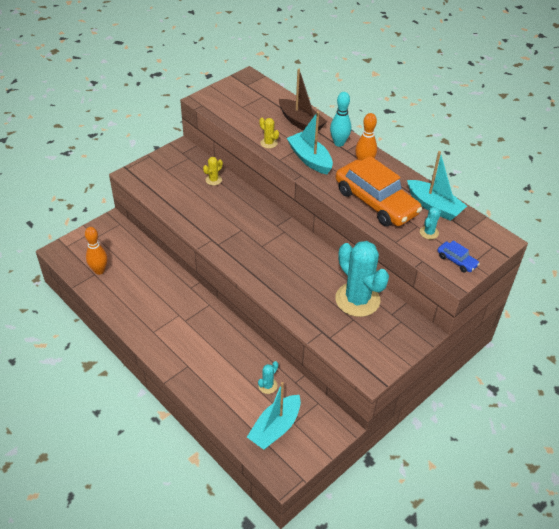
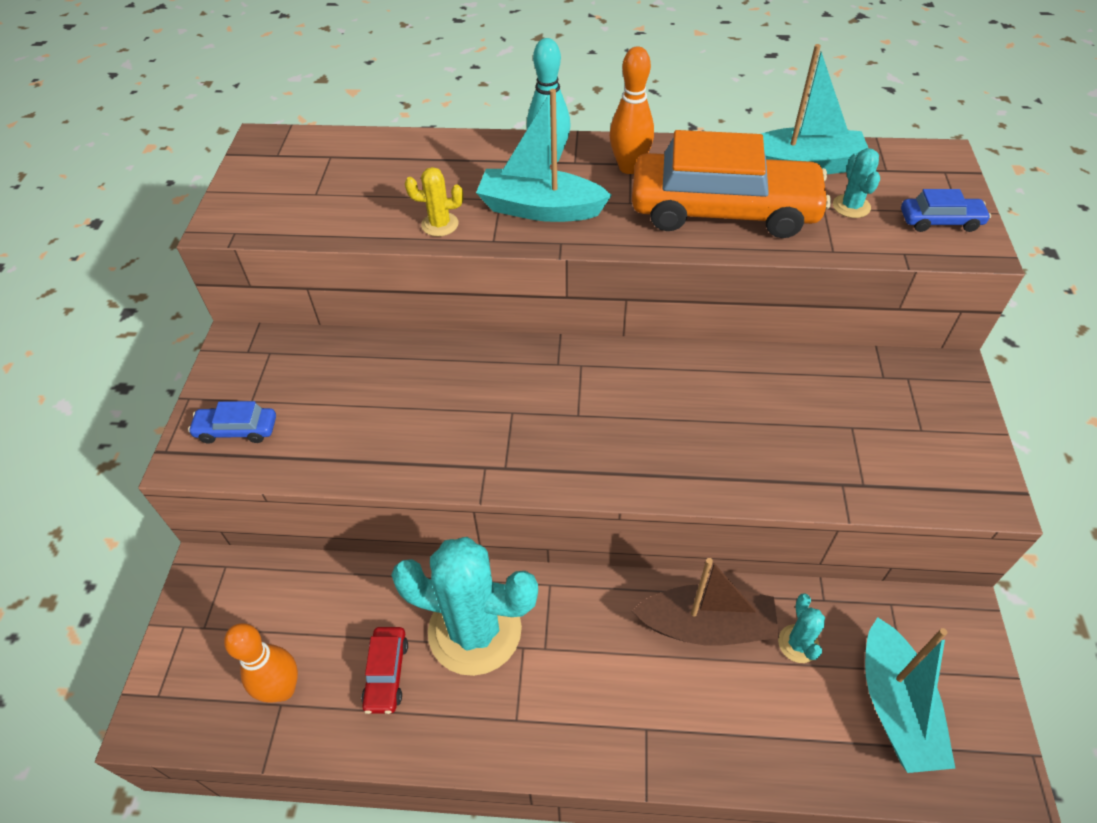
camera: 40 degrees left, 5 degrees up
(131, 289) = (386, 673): none -> red car
(152, 176) = (237, 430): none -> blue car
(213, 180) = (361, 361): yellow cactus -> none
(301, 122) = (448, 162): brown boat -> brown boat (706, 626)
(357, 299) = (816, 391): turquoise cactus -> turquoise cactus (475, 630)

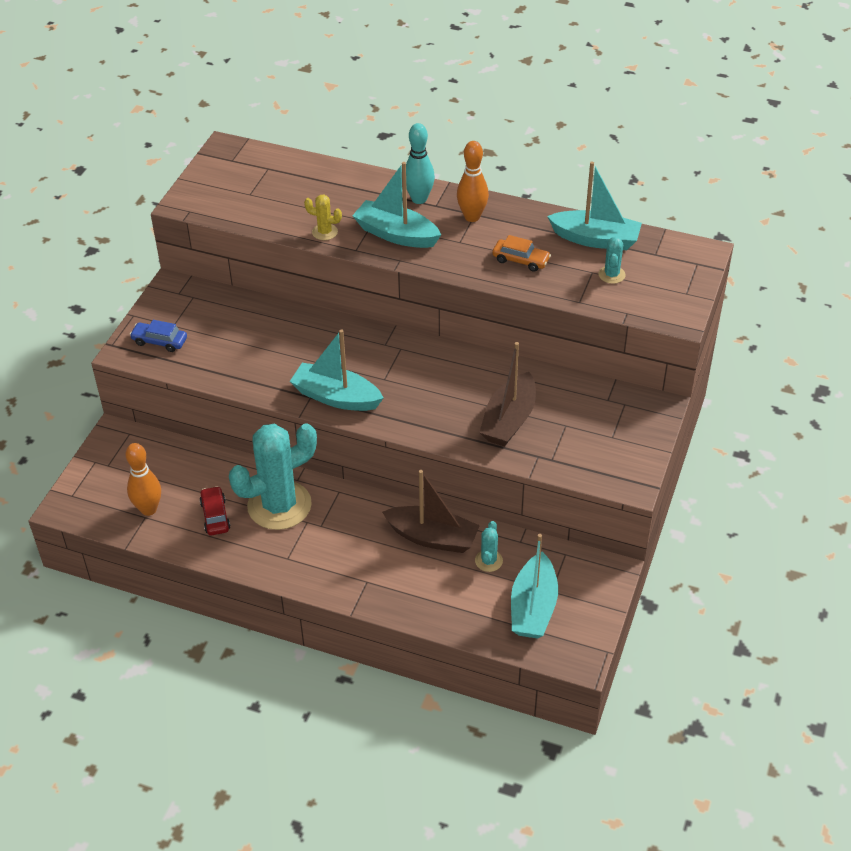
camera: 15 degrees right, 5 degrees down
(386, 673) = (215, 516): red car -> red car turned 150 degrees clockwise
(475, 630) = (279, 505): turquoise cactus -> turquoise cactus turned 60 degrees counterclockwise
(522, 459) = (336, 397): none -> turquoise boat
(723, 211) = (521, 260): orange car -> orange car, size x0.42
(775, 437) = (509, 420): none -> brown boat
(940, 221) = (667, 297): blue car -> none

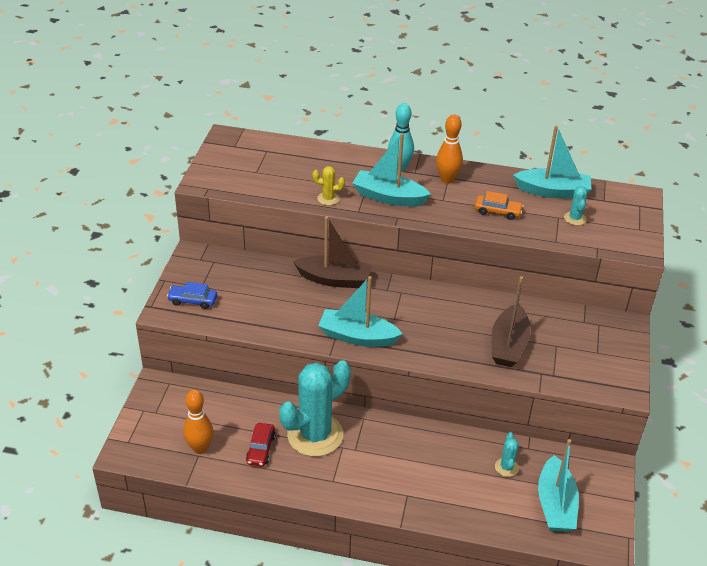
camera: 10 degrees left, 5 degrees down
(215, 516) = (261, 449): red car -> red car turned 150 degrees counterclockwise
(432, 537) = (454, 451): brown boat -> brown boat (334, 279)

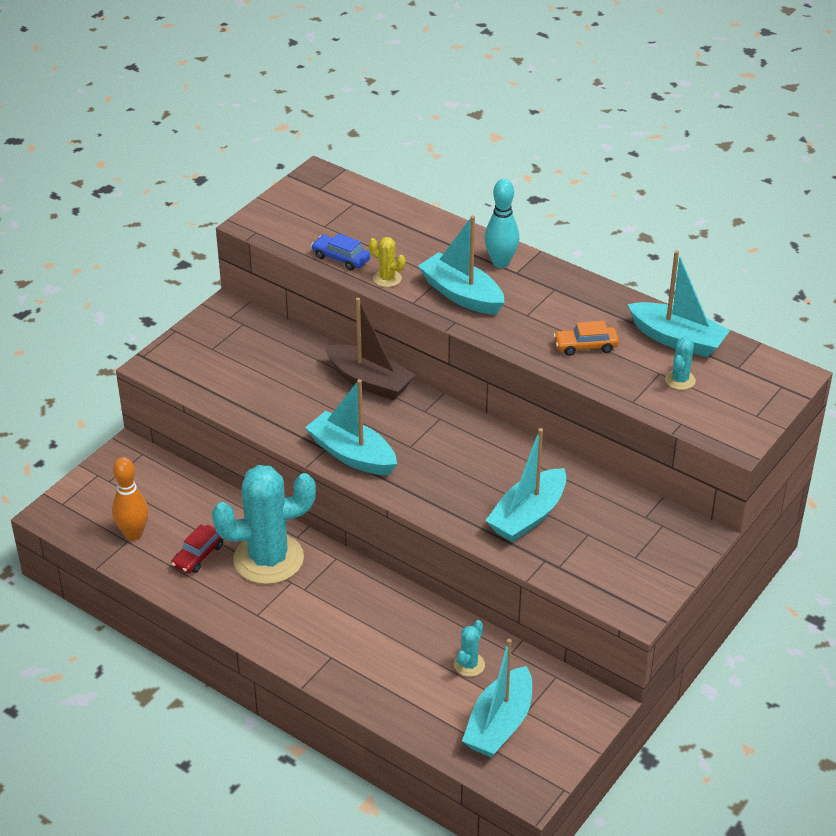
camera: 25 degrees right, 0 degrees up
(193, 300) = (192, 362): blue car -> blue car (341, 258)
(447, 179) = (550, 291): orange bowling pin -> none
(497, 211) = (585, 346): orange car -> orange car turned 135 degrees clockwise
(508, 345) = (528, 516): brown boat -> turquoise boat

